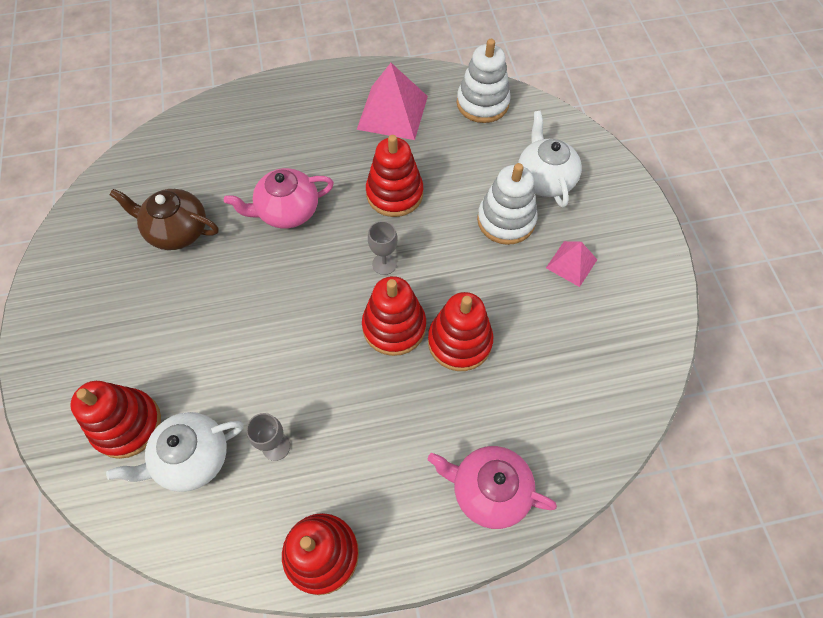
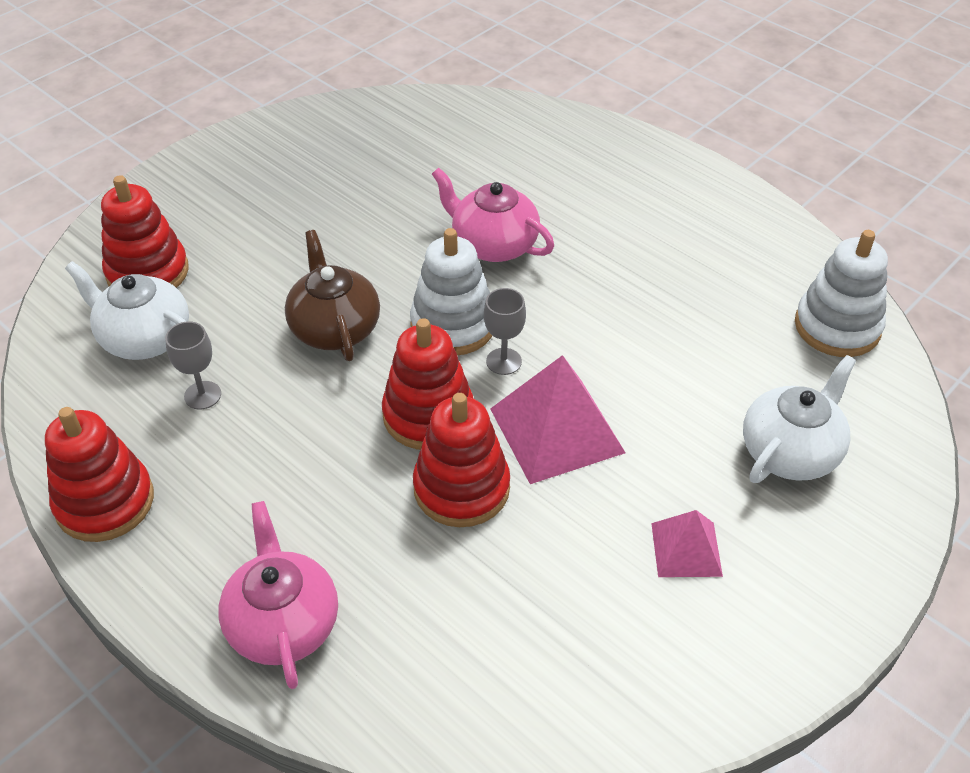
camera: 55 degrees right, 15 degrees down
(177, 231) = (389, 181): brown teapot -> brown teapot (334, 328)
(392, 112) = (723, 254): pink pyramid -> pink pyramid (556, 430)
(394, 194) = (609, 318): red stacking toy -> none
(506, 220) = (682, 444): white stacking toy -> white stacking toy (453, 325)

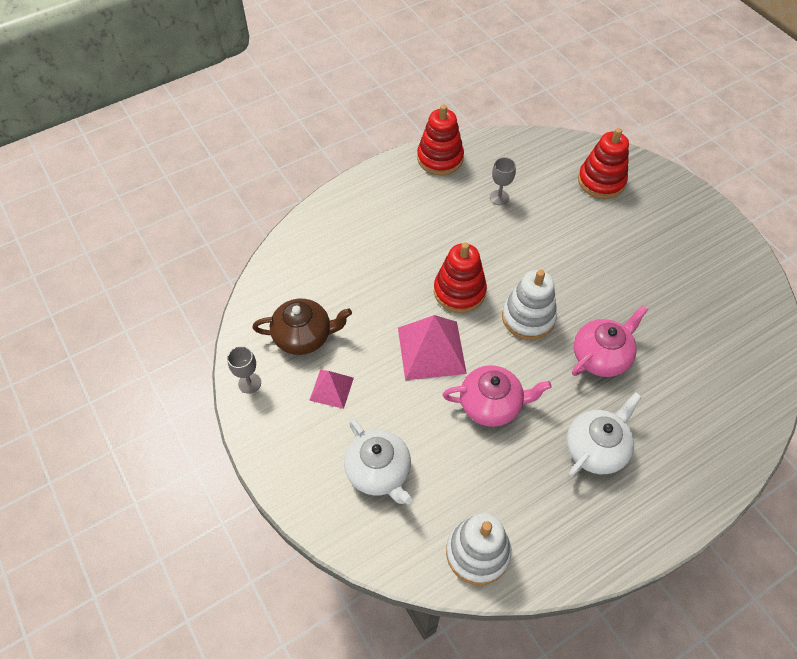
camera: 105 degrees right, 10 degrees up
(144, 338) = (547, 177): white teapot -> white teapot (596, 448)
(283, 623) = (351, 214): pink teapot -> pink teapot (491, 404)
(334, 328) = (538, 259): brown teapot -> brown teapot (304, 336)
(461, 488) = (404, 296): red stacking toy -> none
(503, 361) = (492, 337): grey goblet -> grey goblet (249, 383)

